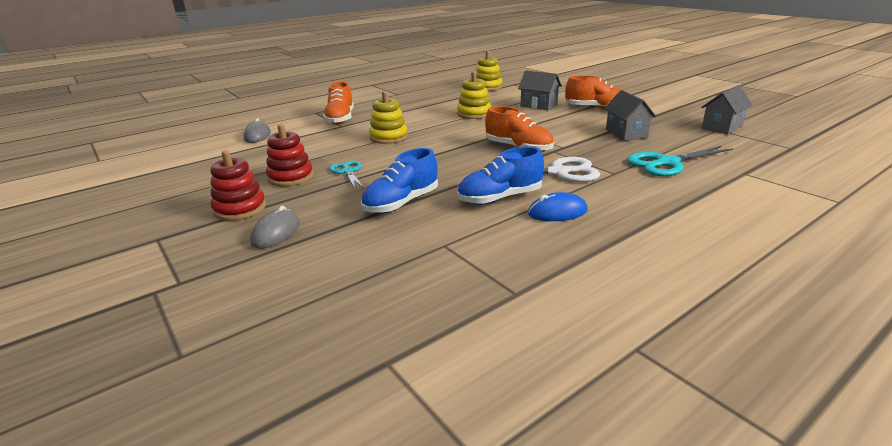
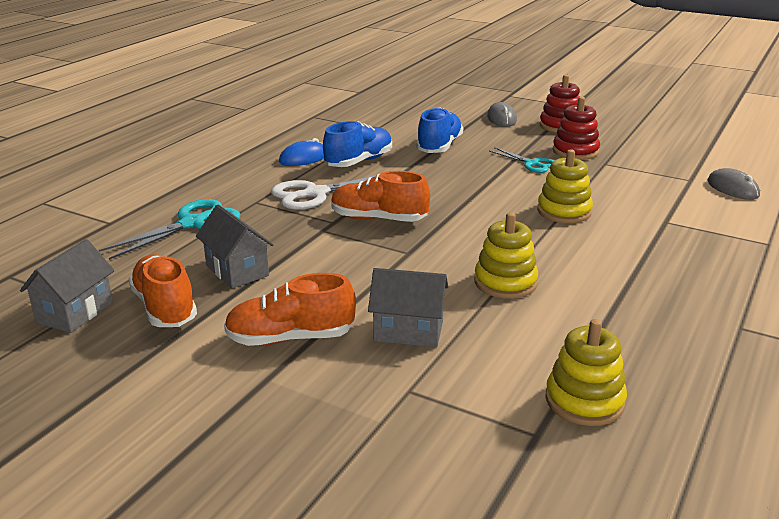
camera: 155 degrees right, 0 degrees up
(340, 119) = (694, 234): orange shoe -> orange shoe (165, 308)

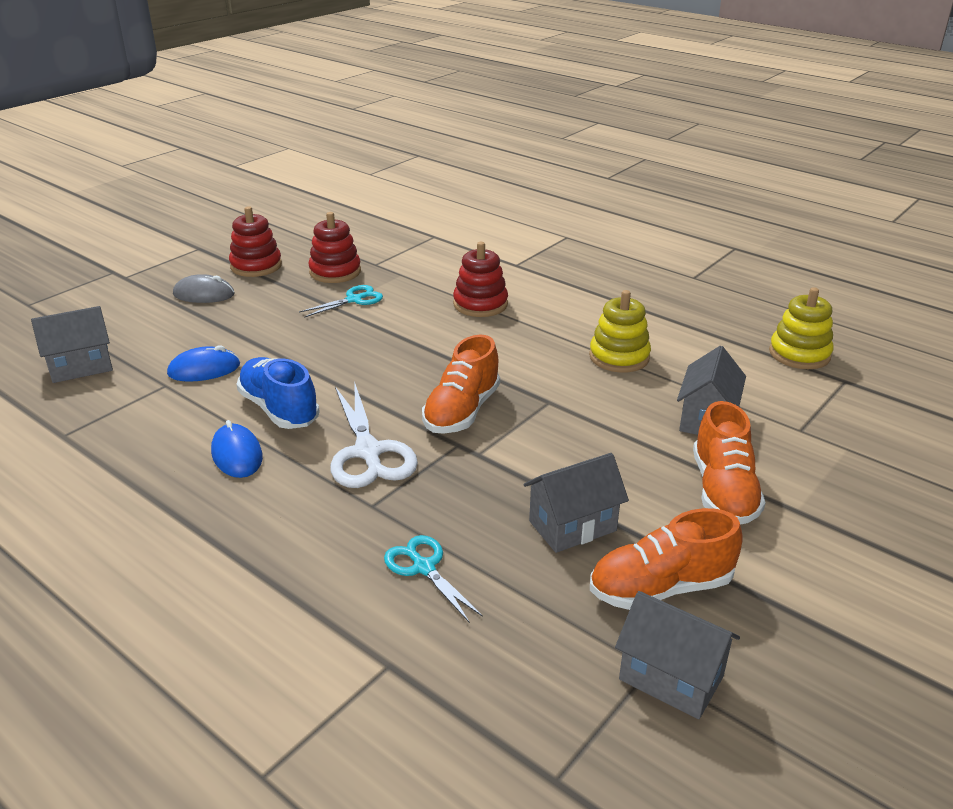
camera: 80 degrees left, 5 degrees up
(192, 223) = (423, 567): turquoise scissors -> turquoise scissors, size x0.61
(386, 106) = (81, 367): none -> grey house
(399, 135) = (204, 369): none -> blue mouse
(439, 146) = (266, 346): blue shoe -> none
(564, 211) = (480, 304): yellow stacking toy -> red stacking toy
(732, 188) = (461, 224): grey mouse -> none

